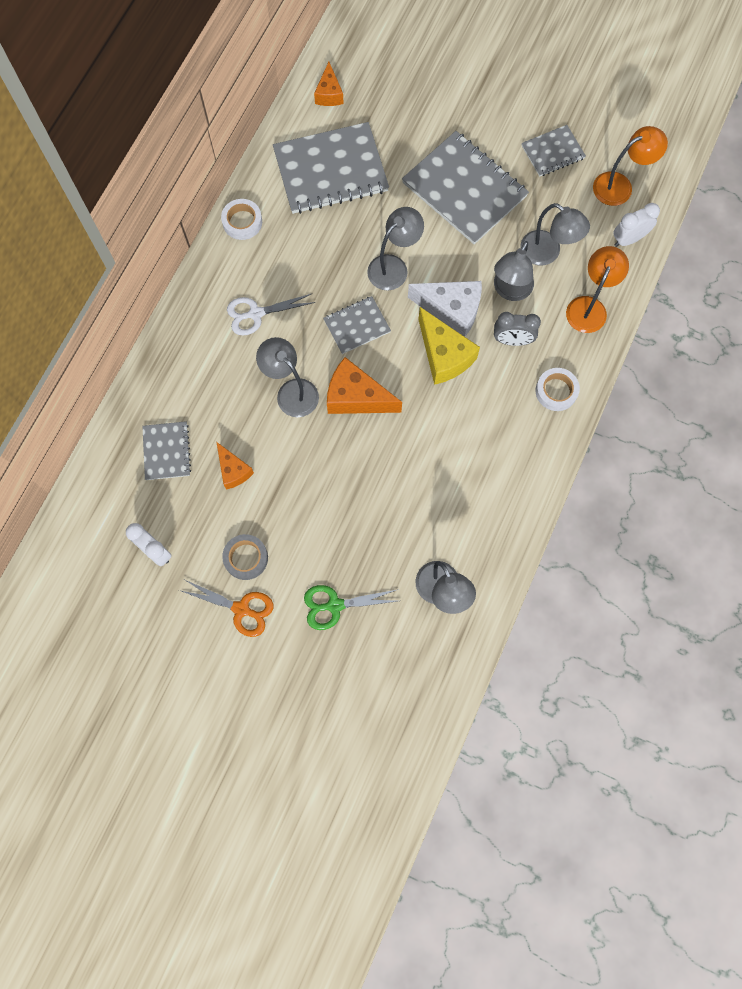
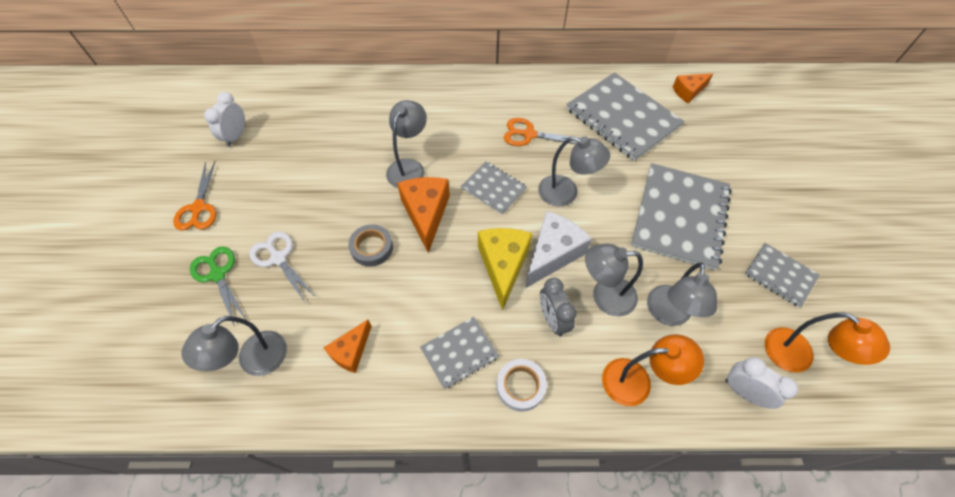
camera: 65 degrees right, 15 degrees down
(167, 451) = (322, 112): grey notebook -> grey notebook (459, 353)
(233, 470) = (321, 157): orange cheese -> orange cheese (351, 351)
(242, 222) = (538, 83): white tape -> none
(246, 558) = (246, 194): grey tape -> grey tape (372, 248)
(256, 314) = (465, 120): white scissors -> white scissors (278, 258)
(307, 264) = (529, 134): none -> orange scissors
(444, 355) = (503, 266): yellow cheese -> yellow cheese turned 150 degrees clockwise
(451, 310) = (552, 254): white cheese -> white cheese turned 135 degrees counterclockwise

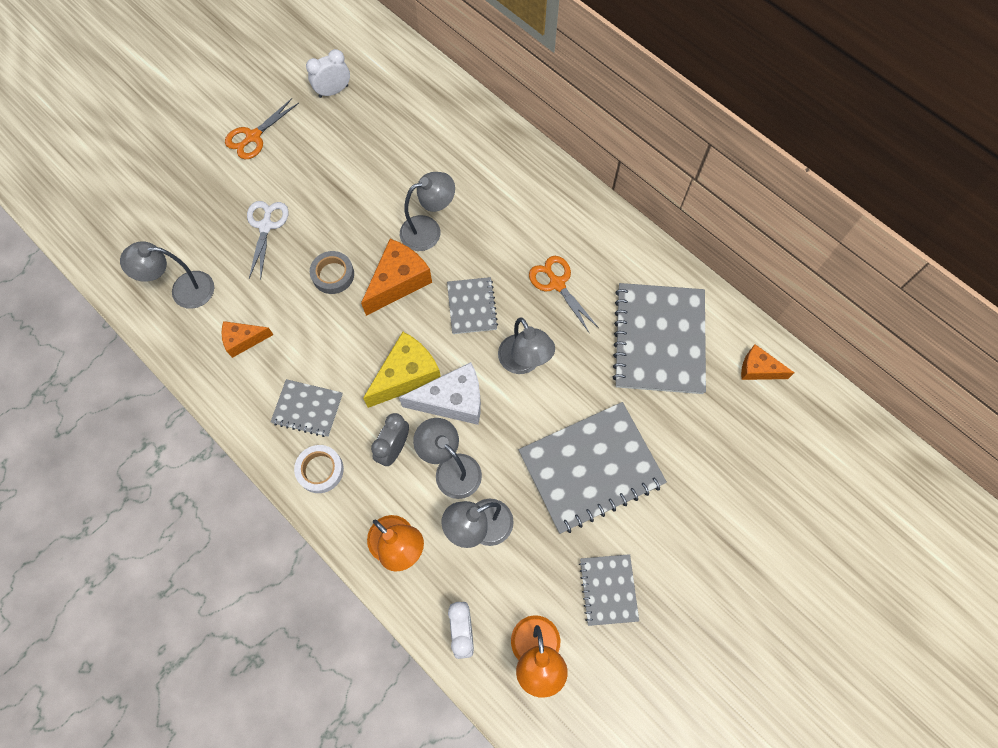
camera: 45 degrees right, 10 degrees up
(218, 274) = (218, 204): green scissors -> none

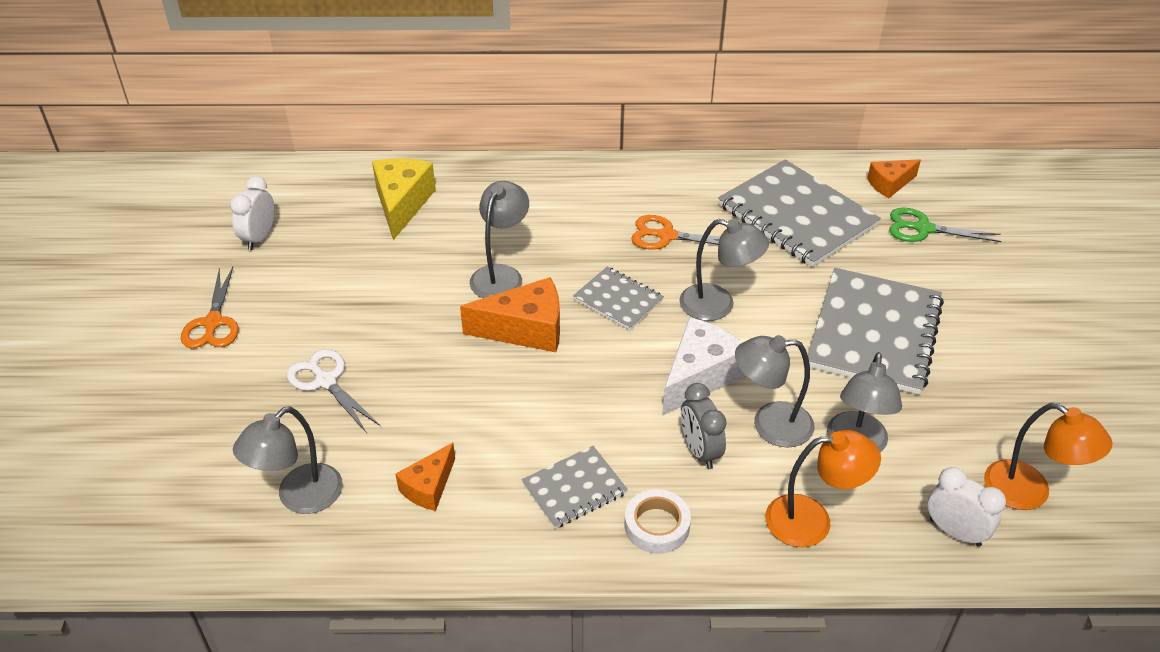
camera: 45 degrees left, 25 degrees down
(333, 275) = (452, 369): grey tape -> none
(398, 282) = (525, 329): orange cheese -> orange cheese turned 90 degrees clockwise
(406, 375) = (632, 390): yellow cheese -> yellow cheese (402, 204)
(608, 590) = (1008, 401): grey notebook -> none
(731, 424) = (923, 228): none -> green scissors

